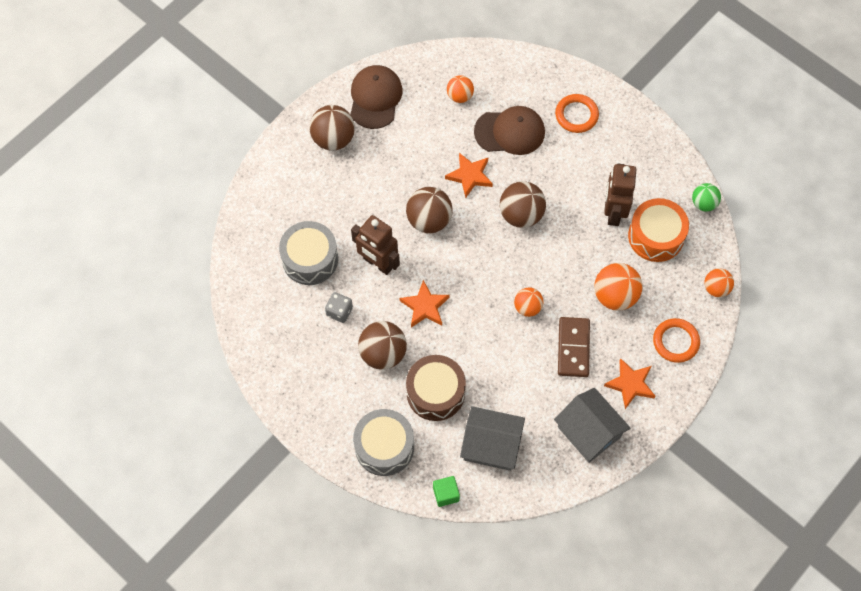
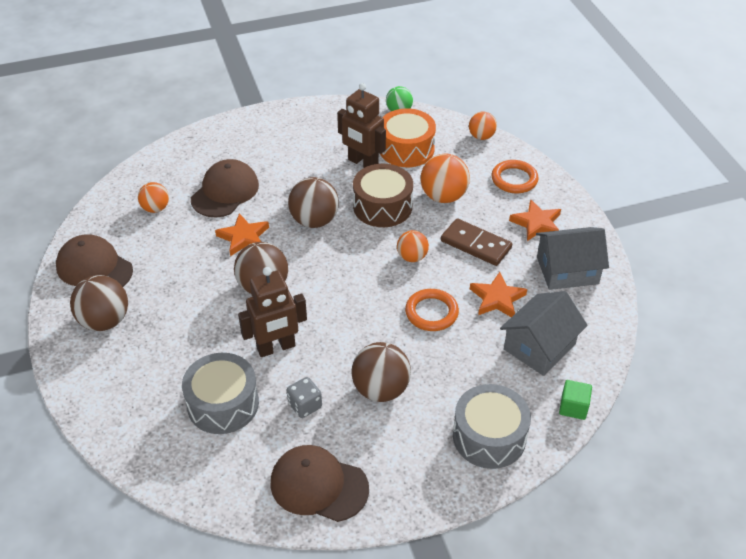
camera: 60 degrees left, 20 degrees down
(281, 357) = (318, 485): none -> brown cap
(425, 306) = (354, 331): orange star -> orange star (497, 299)
(435, 393) = (454, 365): brown drum -> brown drum (382, 206)
(576, 115) = (250, 145): orange ring -> orange ring (431, 312)

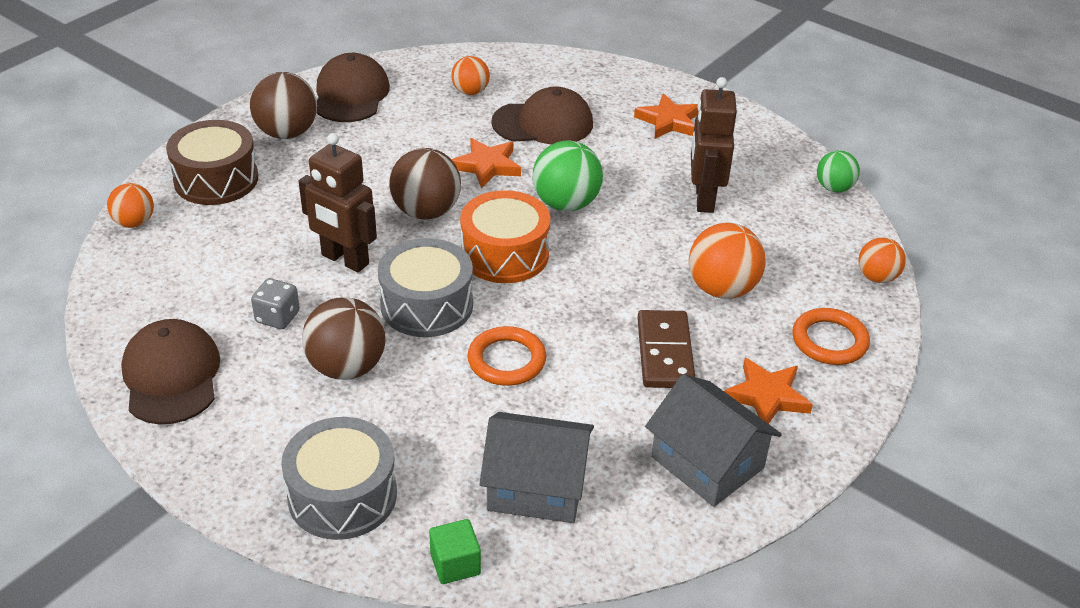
camera: 55 degrees right, 5 degrees down
(223, 404) = (236, 257): grey drum -> grey drum (427, 305)
(314, 220) = (566, 204): brown ball -> green ball
(382, 206) = (646, 245): brown drum -> brown drum (216, 179)
(406, 149) = (771, 223): orange drum -> orange drum (505, 254)
(412, 257) = (585, 305): orange ball -> orange ball (134, 222)
(497, 299) = (586, 411): orange star -> orange star (669, 121)

